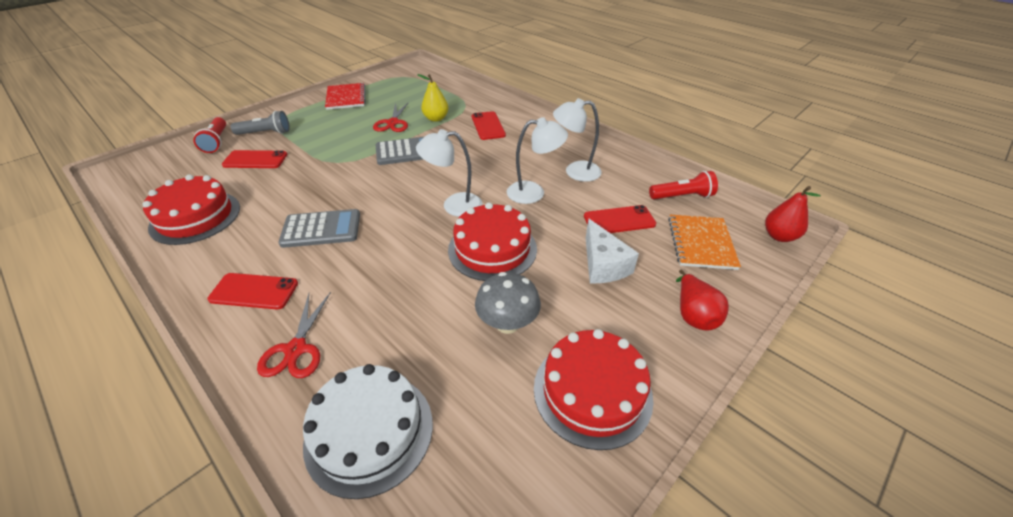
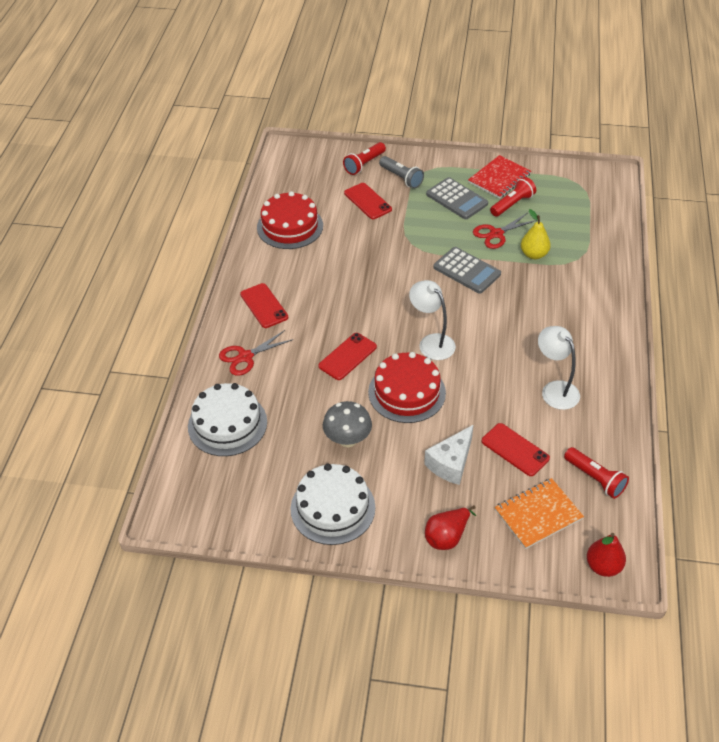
camera: 55 degrees right, 5 degrees up
(321, 229) = (338, 292): grey calculator -> grey calculator (457, 199)
(377, 104) = (512, 204): none -> red flashlight
(488, 126) = (562, 294): red phone -> red phone (347, 356)
(534, 192) = (496, 379): white lamp -> none
(592, 391) = (332, 508): red cake -> white cake

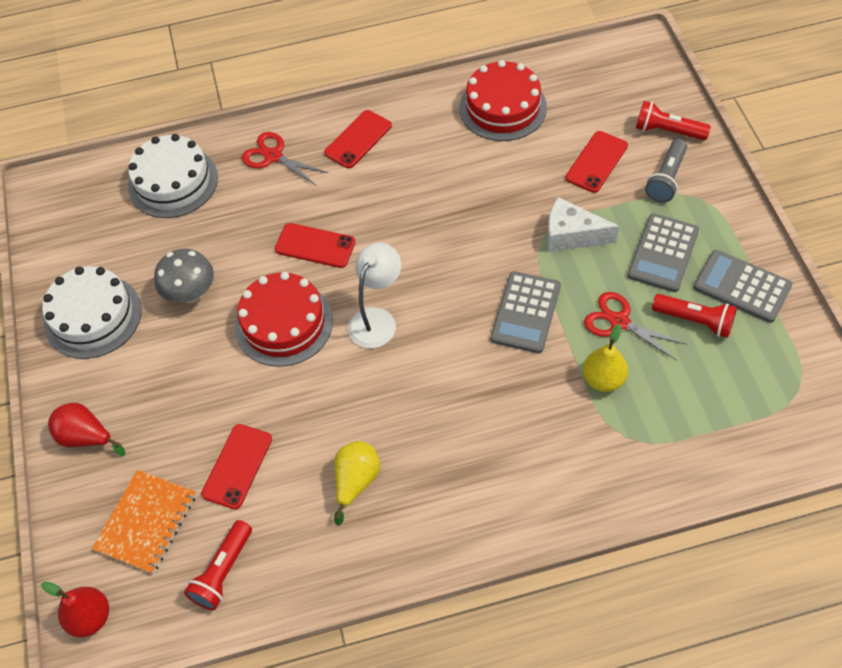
camera: 70 degrees right, 10 degrees up
(451, 463) = (192, 405): white cheese -> white cheese (571, 235)
(499, 178) = (742, 287): red notebook -> grey calculator
(538, 514) = (146, 522): orange notebook -> orange notebook turned 75 degrees clockwise
(555, 389) = (356, 481): white lamp -> yellow pear

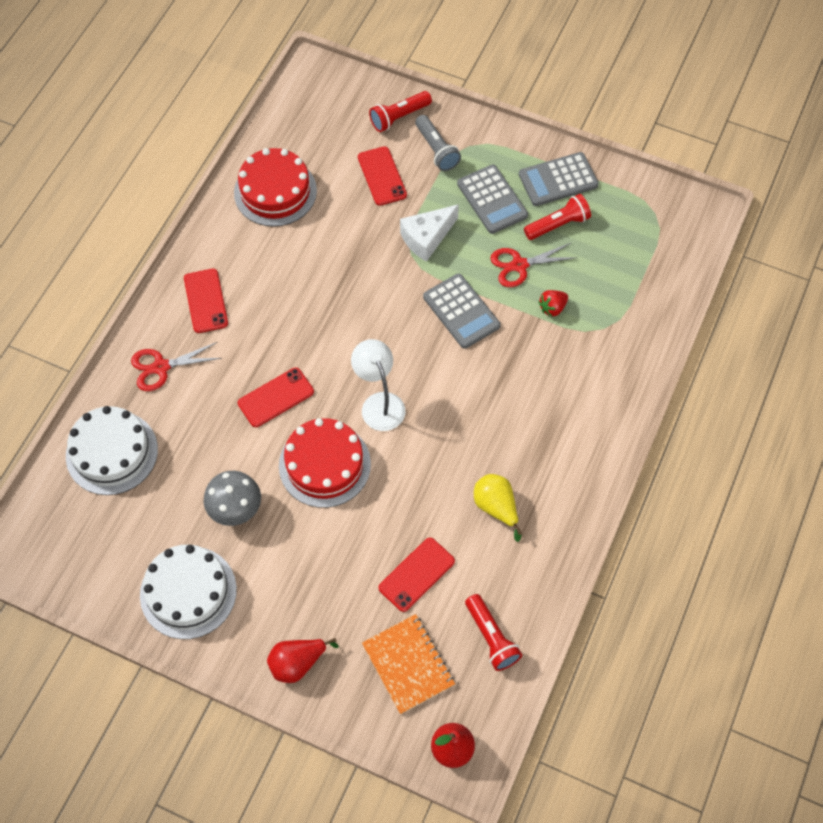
camera: 55 degrees left, 5 degrees up
(237, 466) = (416, 574): red phone -> red phone turned 75 degrees clockwise
(603, 379) = (552, 308): yellow pear -> red strawberry

